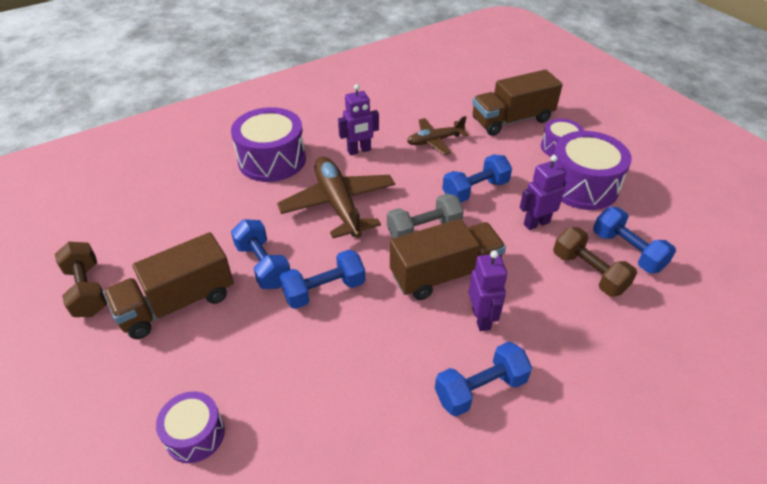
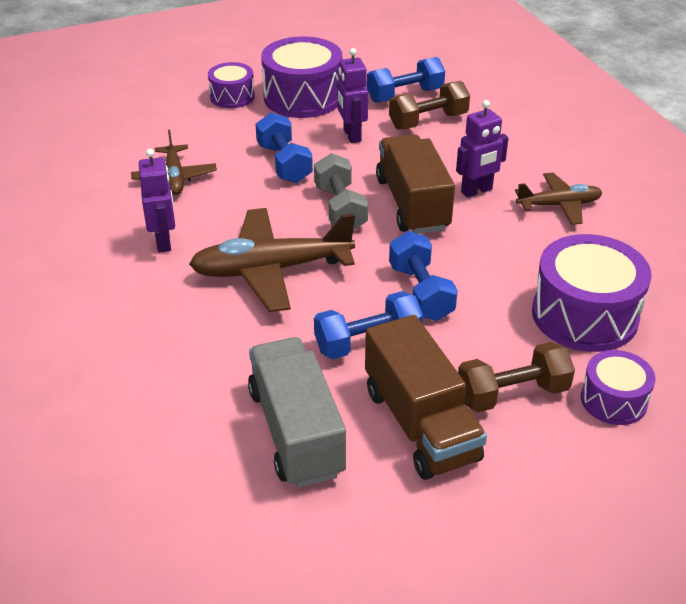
camera: 80 degrees left, 5 degrees down
(87, 290) = (378, 530): brown dumbbell -> brown dumbbell (512, 394)
(176, 241) = (296, 432): none -> grey truck
(272, 160) = (144, 327): purple drum -> purple drum (584, 315)
(480, 389) = (559, 205): blue dumbbell -> brown plane
(481, 318) = (477, 191): purple robot -> purple robot turned 150 degrees clockwise
(512, 120) = (162, 116): brown truck -> none

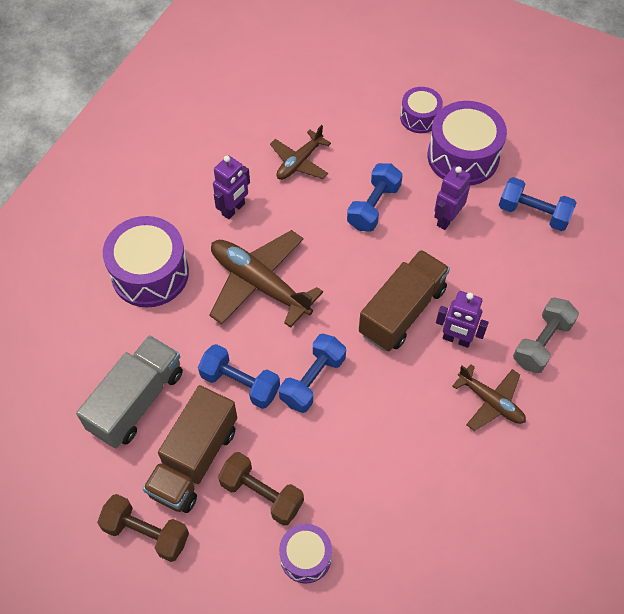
camera: 50 degrees right, 20 degrees up
(340, 208) = (356, 274): grey dumbbell -> grey dumbbell (542, 343)
(428, 121) = (514, 251): brown dumbbell -> brown dumbbell (146, 533)
(584, 315) = (377, 491): purple drum -> purple drum (150, 273)

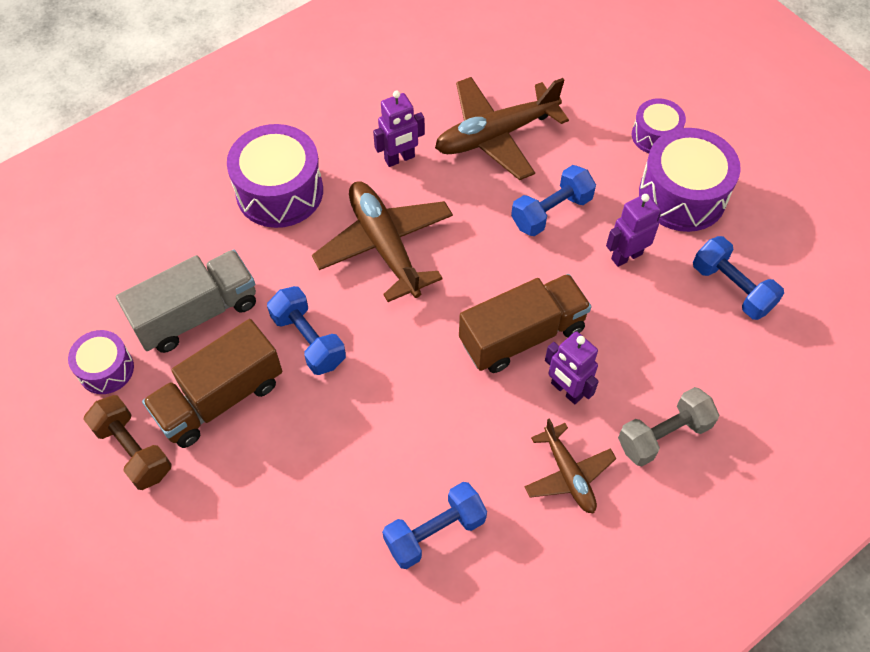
camera: 25 degrees right, 0 degrees up
(261, 494) = (268, 463): brown dumbbell -> none
(299, 162) = (496, 135): brown plane -> brown plane, size x1.70
(305, 557) = (277, 549): purple drum -> purple drum (106, 369)
(312, 380) = (385, 368): blue dumbbell -> blue dumbbell (435, 532)

